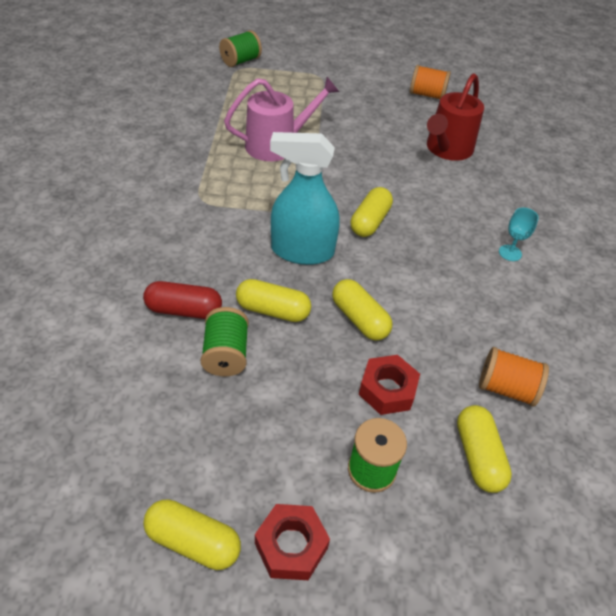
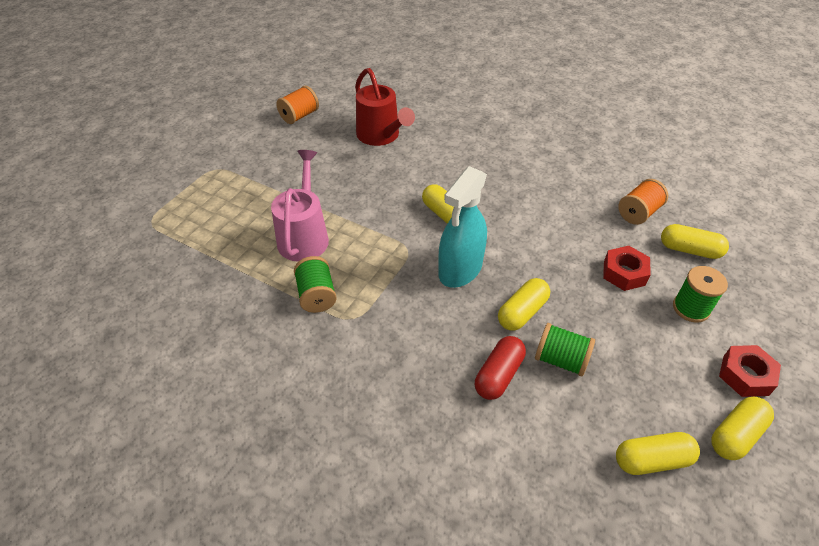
camera: 60 degrees left, 0 degrees up
(240, 61) = (138, 216): green spool -> green spool (317, 295)
(359, 319) = (551, 262): yellow capsule -> yellow capsule (652, 460)
(510, 253) = (515, 155): turquoise goblet -> none

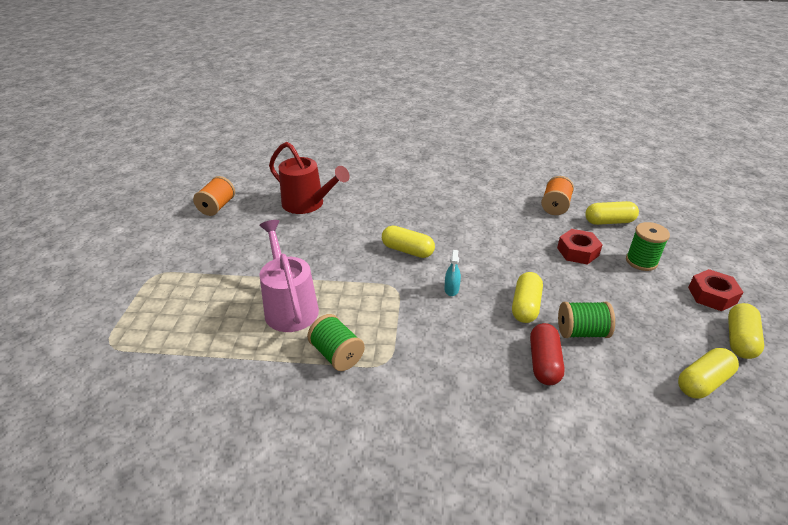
camera: 25 degrees left, 10 degrees down
(460, 269) = (451, 289): turquoise spray bottle -> turquoise spray bottle, size x0.41

